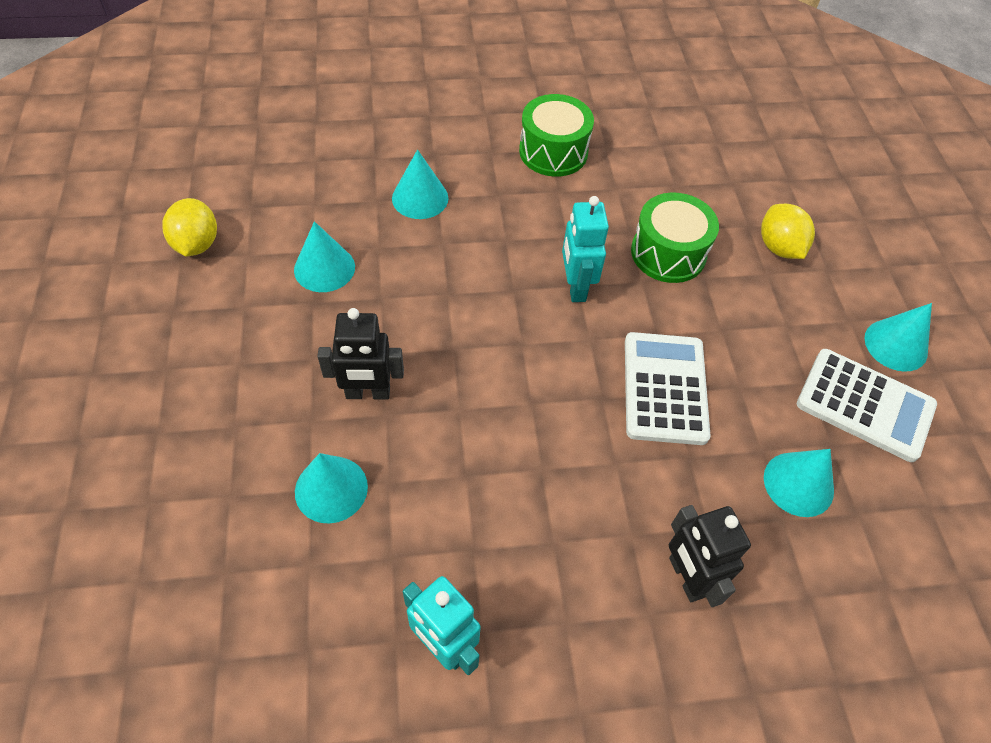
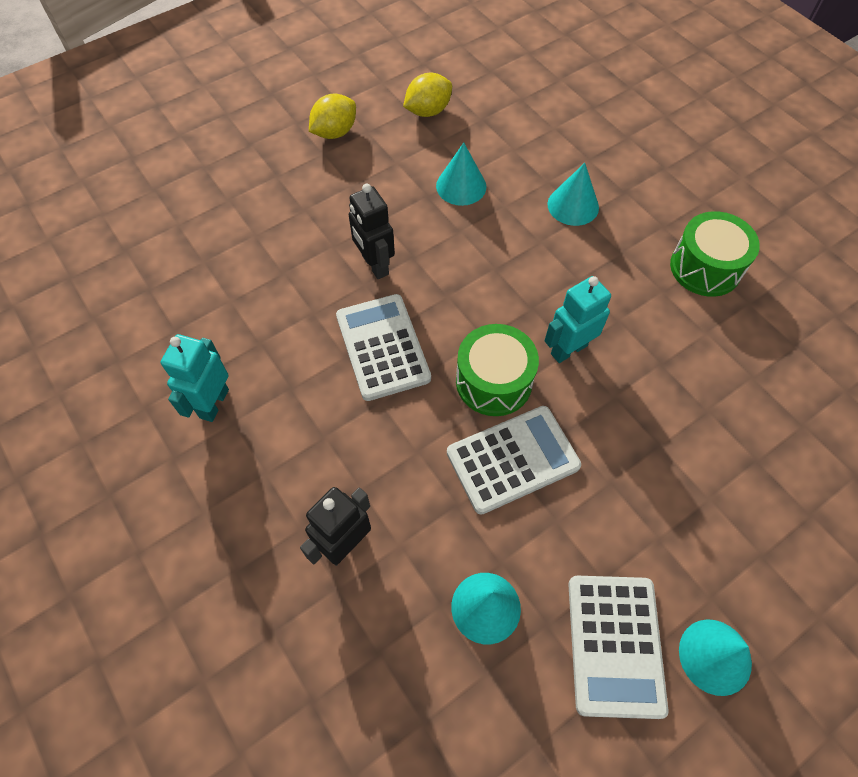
camera: 65 degrees right, 5 degrees up
(331, 489) = (289, 284): turquoise cone -> none
(477, 435) = (382, 347): none -> white calculator
(668, 253) = (664, 404): green drum -> green drum (493, 381)
(779, 247) = (753, 498): yellow lemon -> yellow lemon (335, 132)

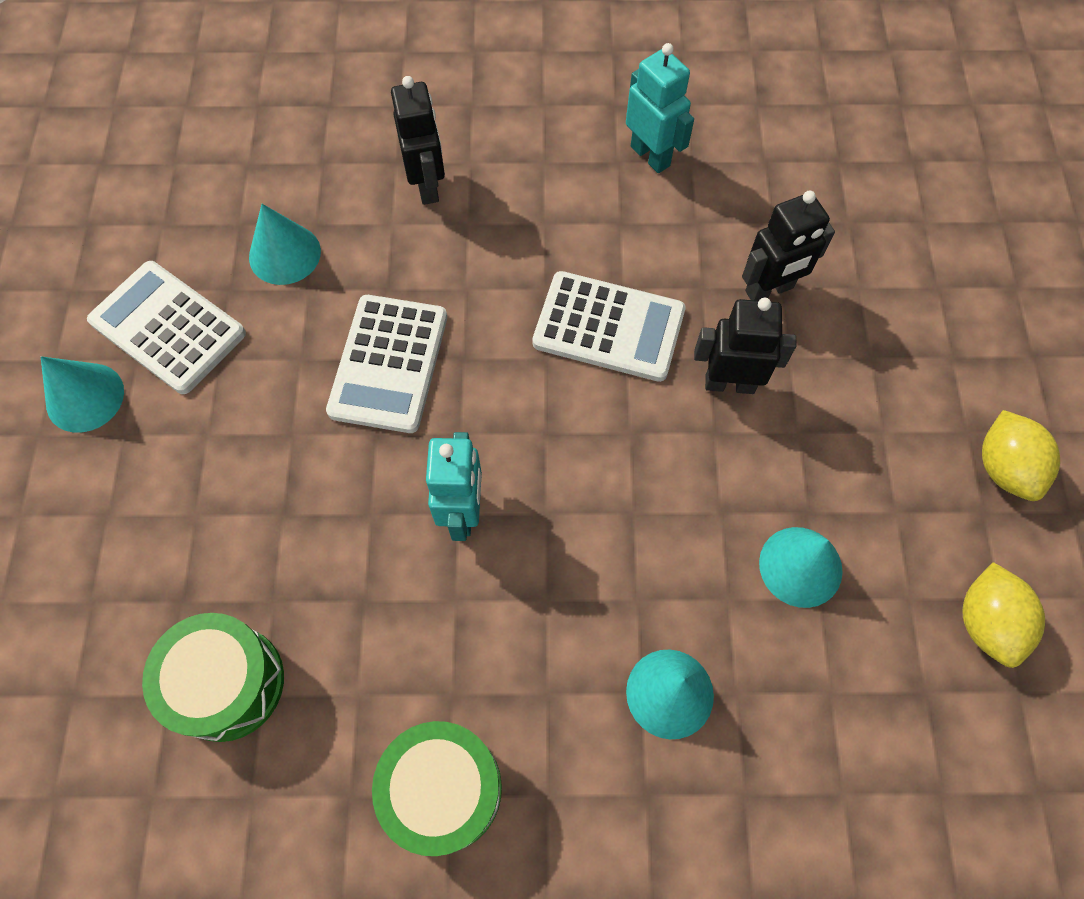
camera: 125 degrees right, 5 degrees up
(289, 277) = (769, 290): none -> black robot
(493, 381) = (485, 405): green drum -> green drum (227, 683)

